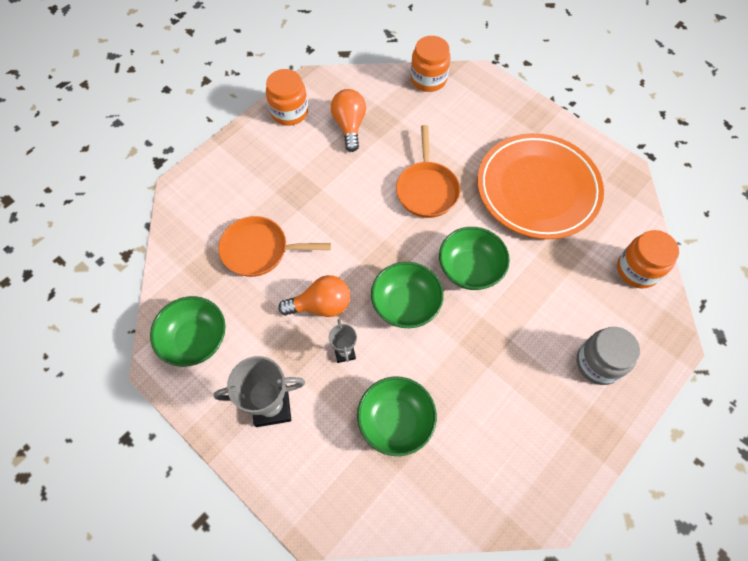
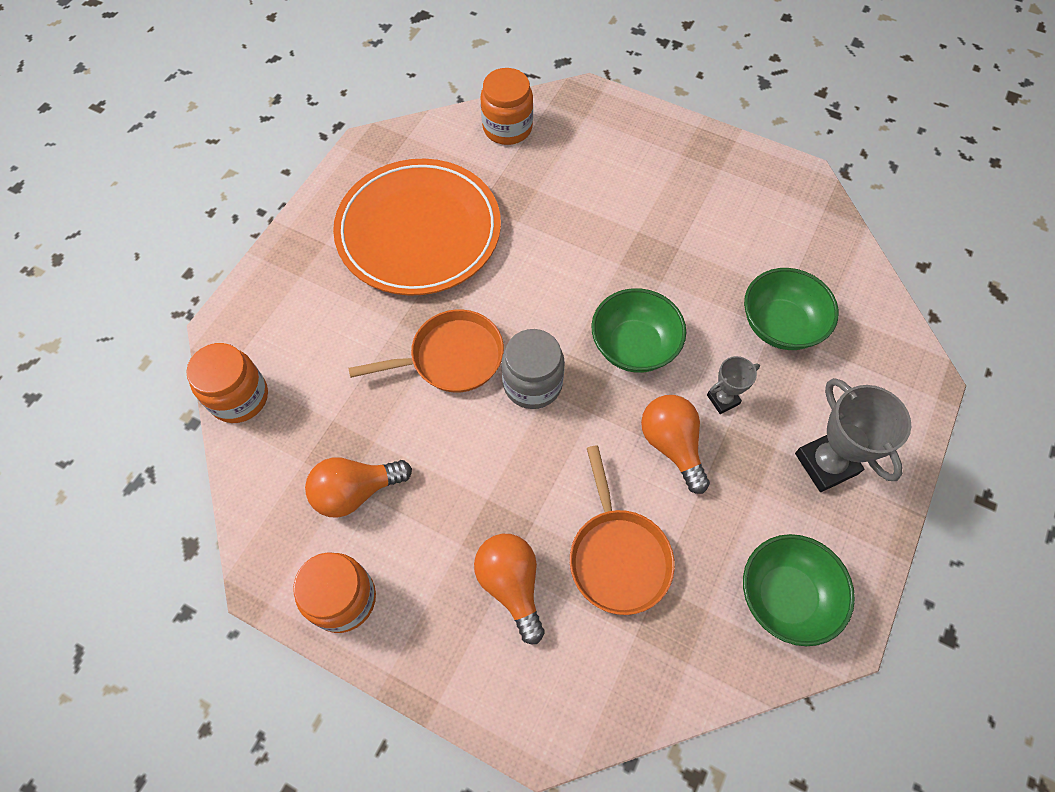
camera: 105 degrees left, 0 degrees up
(265, 190) = (511, 585): none -> orange light bulb
(470, 269) = (560, 286): green bowl -> none
(598, 363) = (633, 152): grey jar -> grey jar (532, 384)

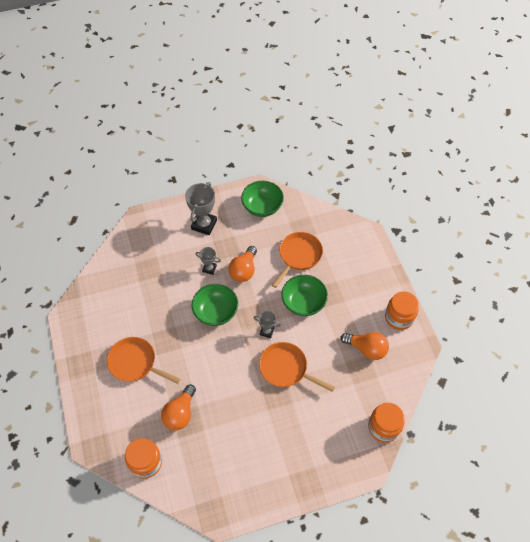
camera: 135 degrees left, 5 degrees down
(419, 231) = (243, 441): orange plate -> none
(511, 585) = (340, 276): orange light bulb -> orange light bulb (180, 413)
(532, 384) = (267, 331): grey jar -> grey trophy
(650, 201) = (135, 363): none -> orange pan
(780, 325) = (157, 273): green bowl -> green bowl (303, 303)

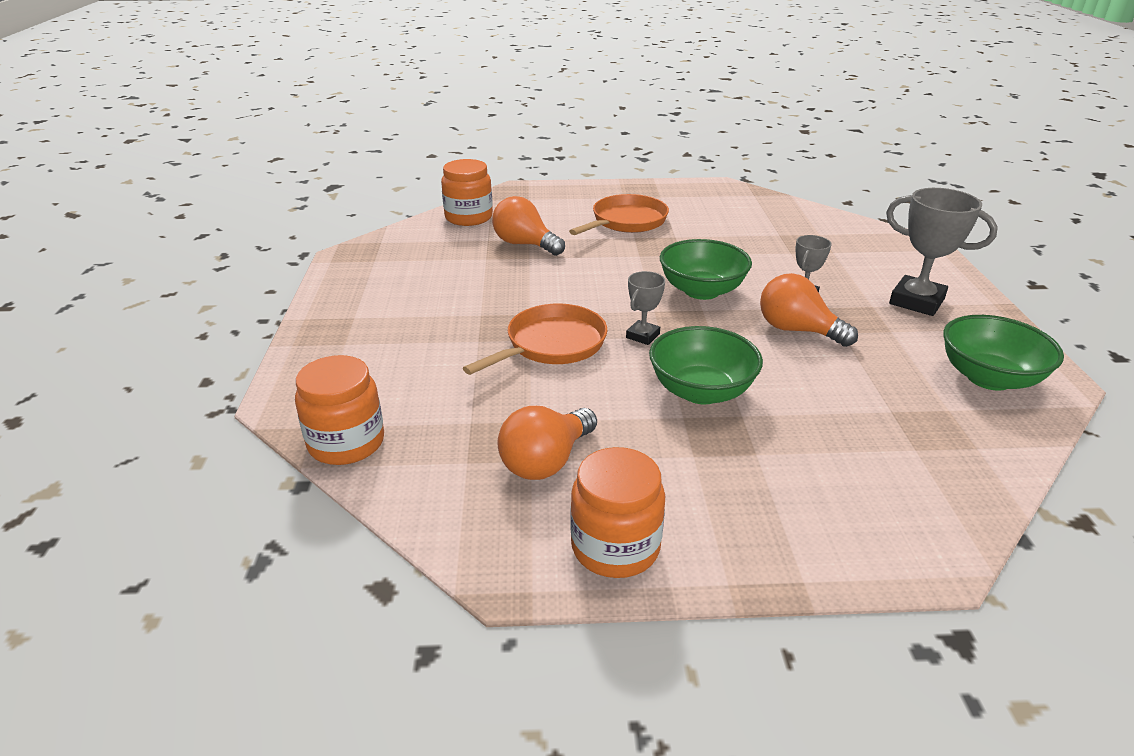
camera: 105 degrees right, 25 degrees down
(298, 256) = (837, 407): orange pan -> none

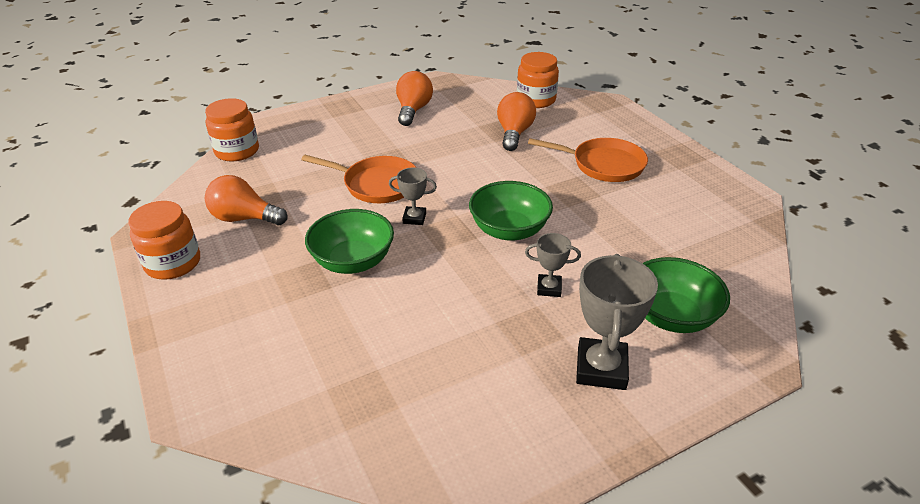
camera: 65 degrees right, 5 degrees up
(797, 330) = (479, 294): orange light bulb -> orange light bulb (413, 110)
(988, 378) = (473, 435): green bowl -> green bowl (671, 316)

